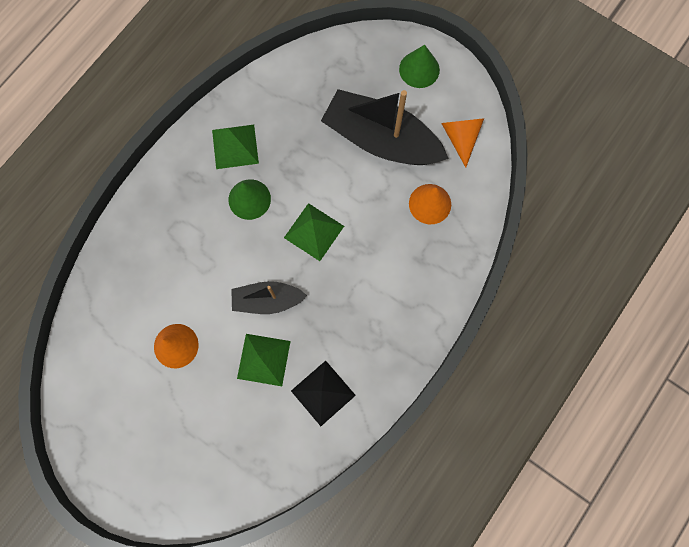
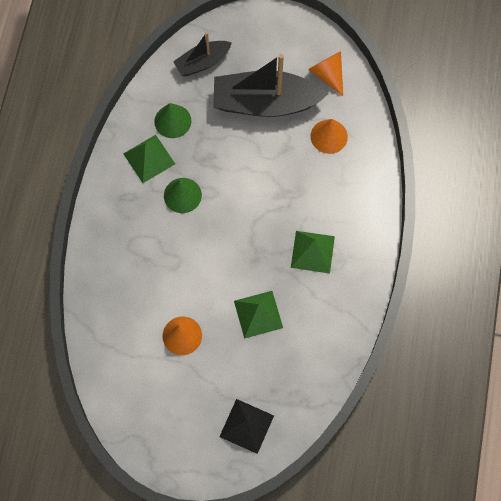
camera: 25 degrees left, 5 degrees down
(267, 300) = (238, 267): black boat -> black boat (202, 62)
(314, 232) = (248, 198): green pyramid -> green pyramid (312, 252)
(323, 393) = (318, 318): black pyramid -> black pyramid (246, 426)
(419, 69) = (268, 34): green cone -> green cone (172, 121)

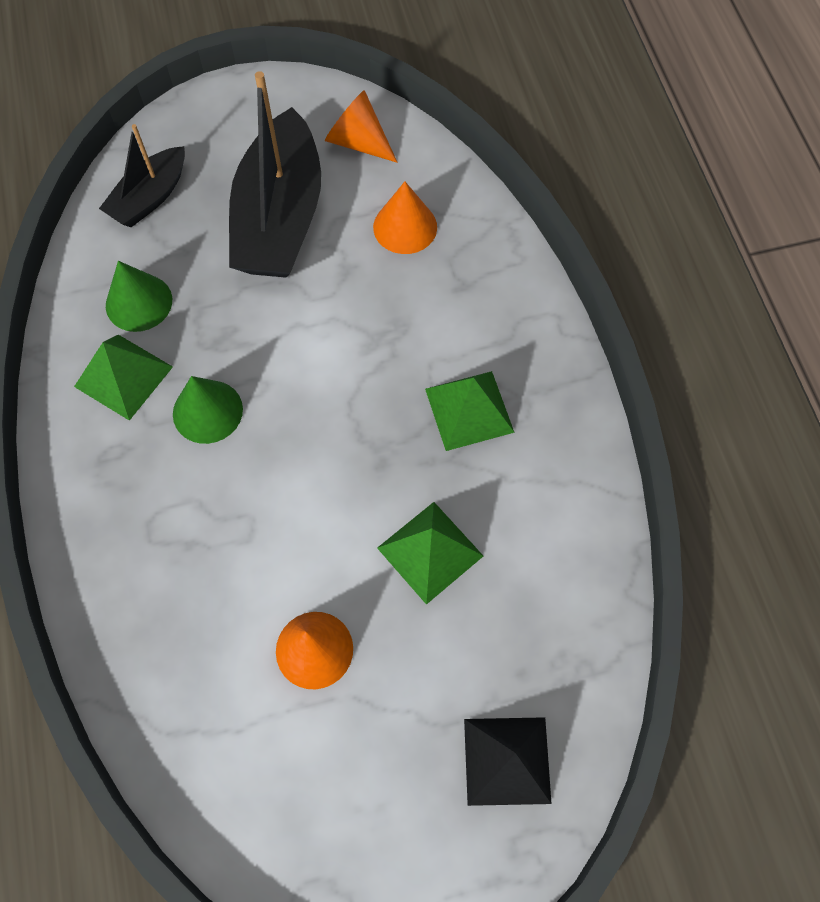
camera: 25 degrees left, 5 degrees down
(265, 103) = (280, 217): black boat -> black boat turned 60 degrees counterclockwise

